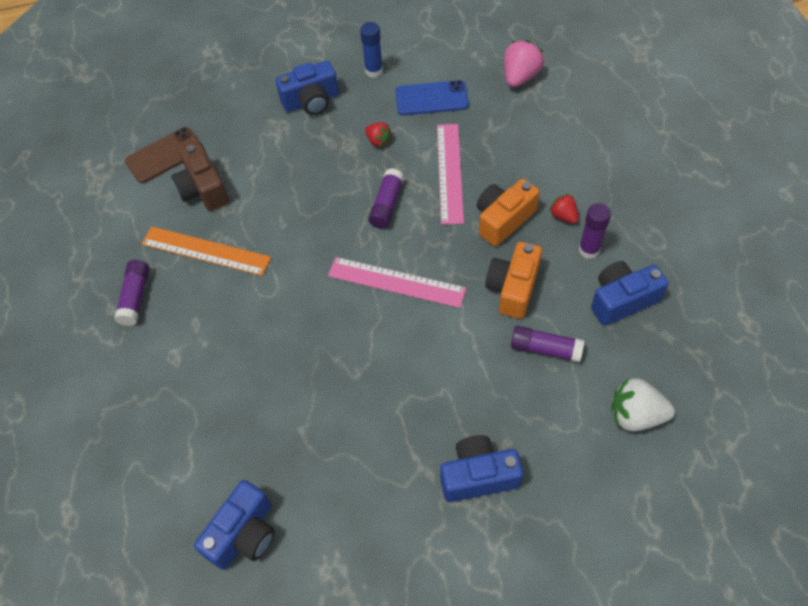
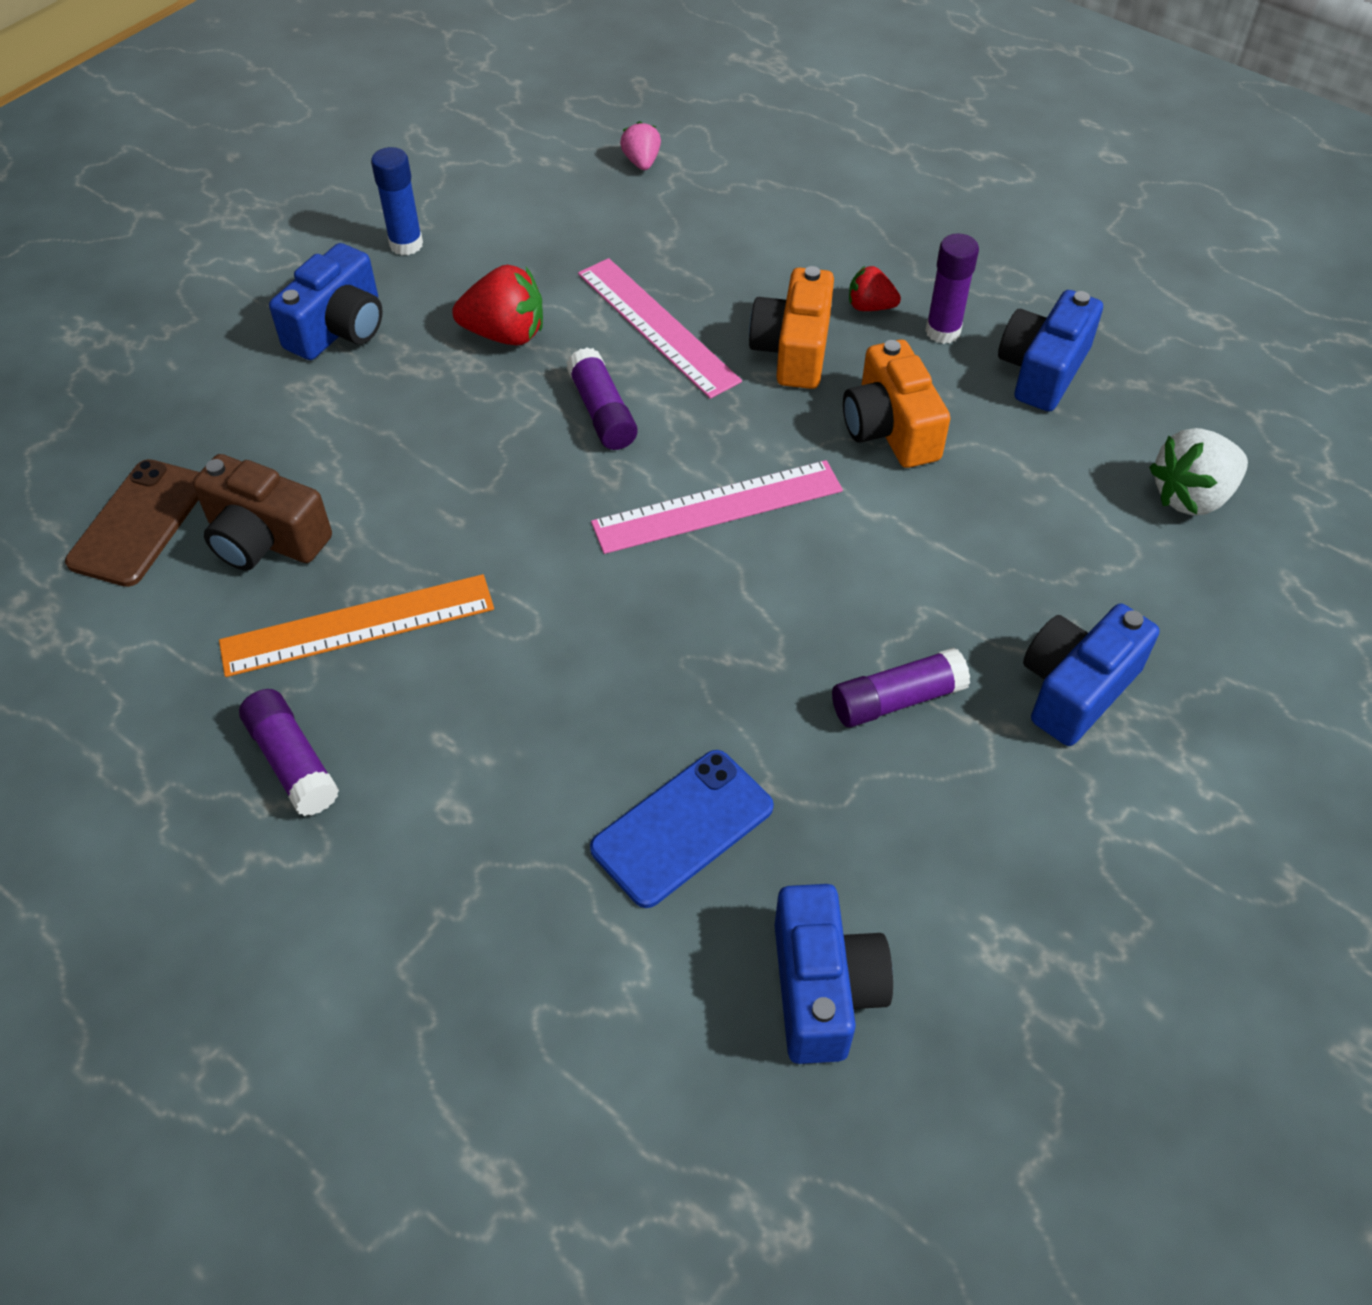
camera: 40 degrees left, 5 degrees down
(378, 141) = (505, 334): red strawberry -> red strawberry, size x1.70
(431, 98) = (535, 243): blue phone -> blue phone (682, 828)
(520, 77) = (641, 162): pink strawberry -> pink strawberry, size x0.59
(545, 349) = (1006, 480): purple glue stick -> purple glue stick (897, 700)

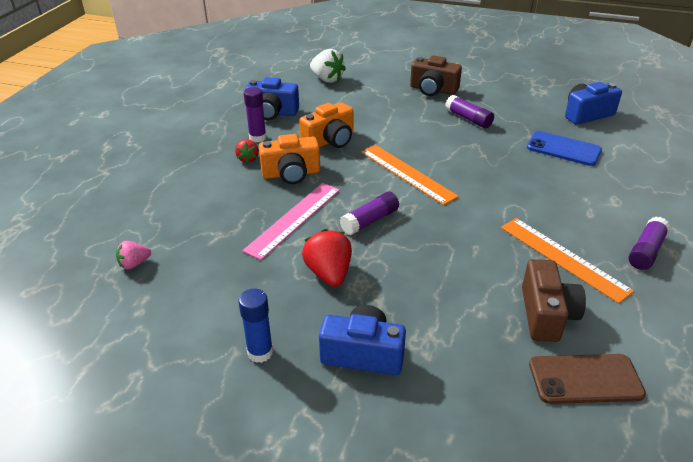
camera: 110 degrees left, 15 degrees down
(718, 507) = (407, 173): pink ruler -> orange ruler
(1076, 689) = (433, 90): blue camera -> brown camera

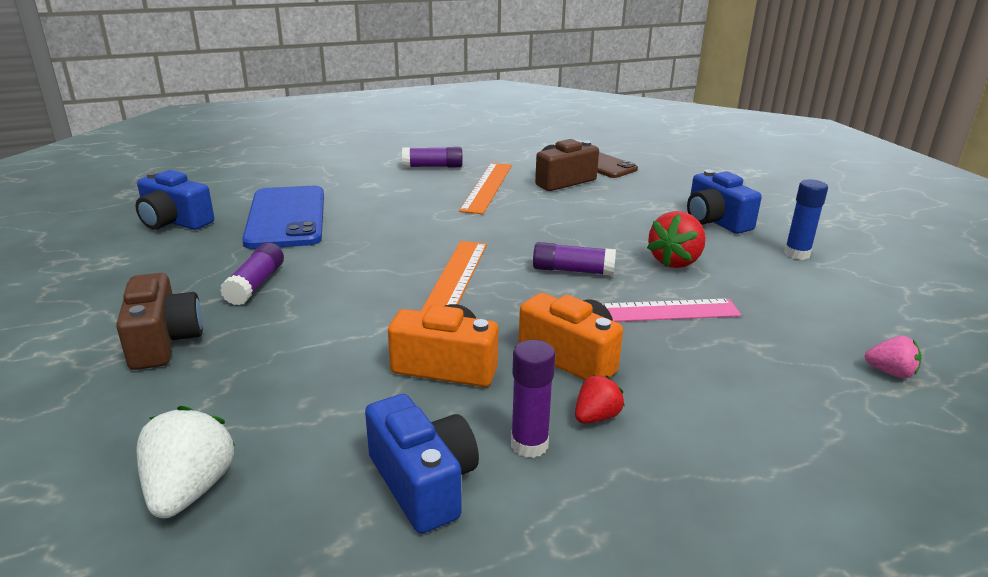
camera: 130 degrees left, 10 degrees down
(563, 149) = (286, 218): blue phone -> blue phone, size x1.52

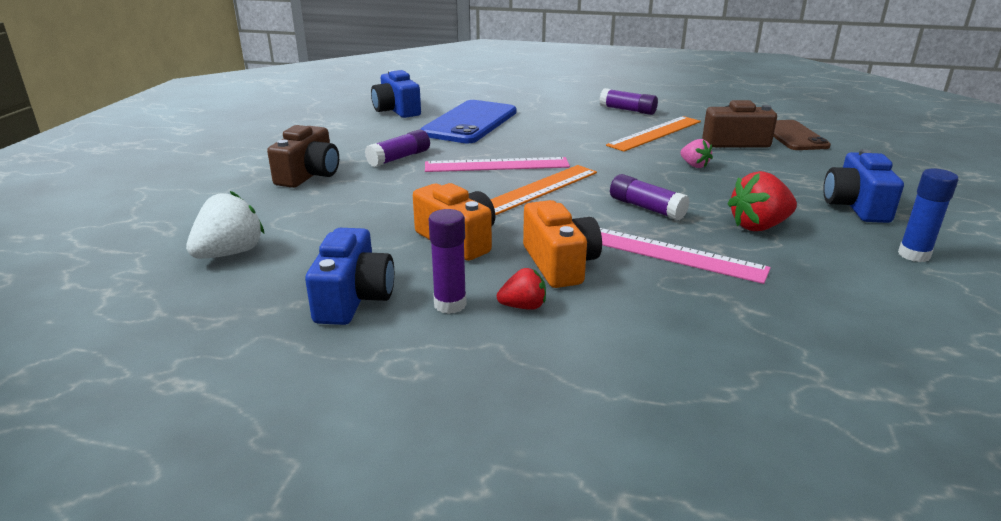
camera: 35 degrees right, 0 degrees up
(379, 263) = (497, 165): none -> pink ruler
(890, 372) = (868, 377): pink strawberry -> pink strawberry (694, 165)

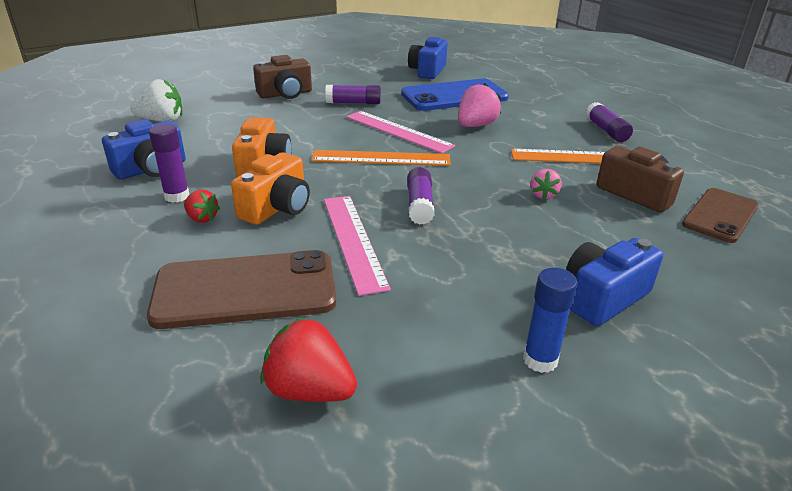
camera: 45 degrees right, 5 degrees up
(541, 138) = (475, 126): none -> pink strawberry
(697, 329) = (245, 290): none -> brown phone
(758, 226) = (467, 261): red strawberry -> red strawberry (309, 390)

